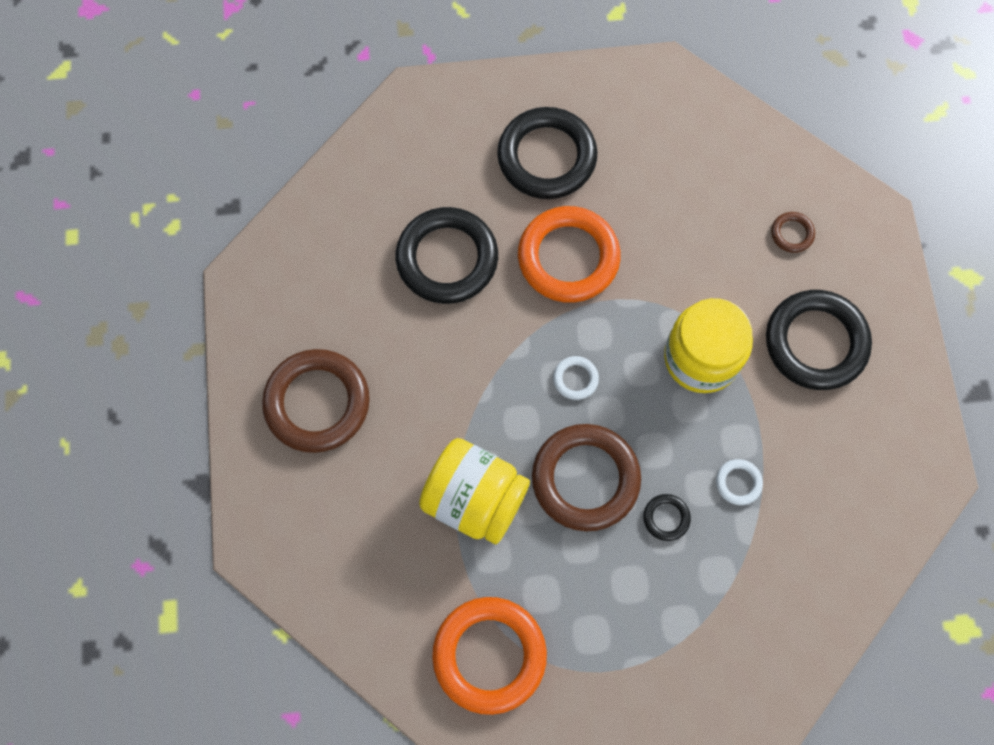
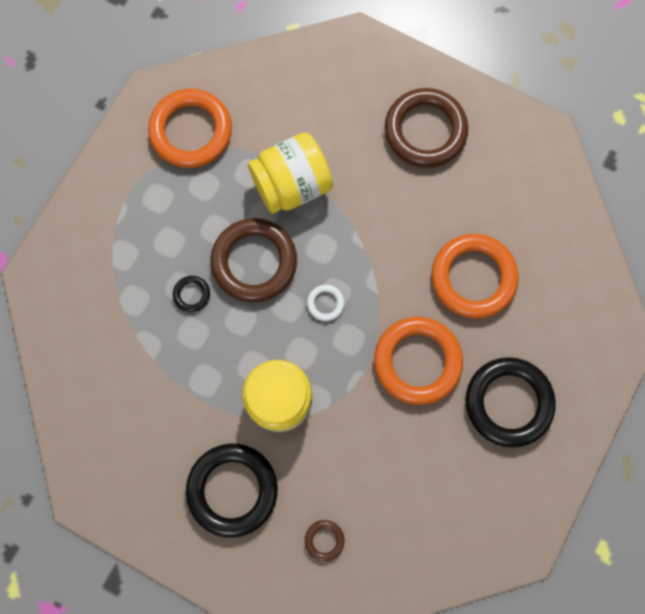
camera: 125 degrees right, 5 degrees up
(447, 259) = (473, 277): black ring -> orange ring
(738, 483) = (179, 358): white ring -> none

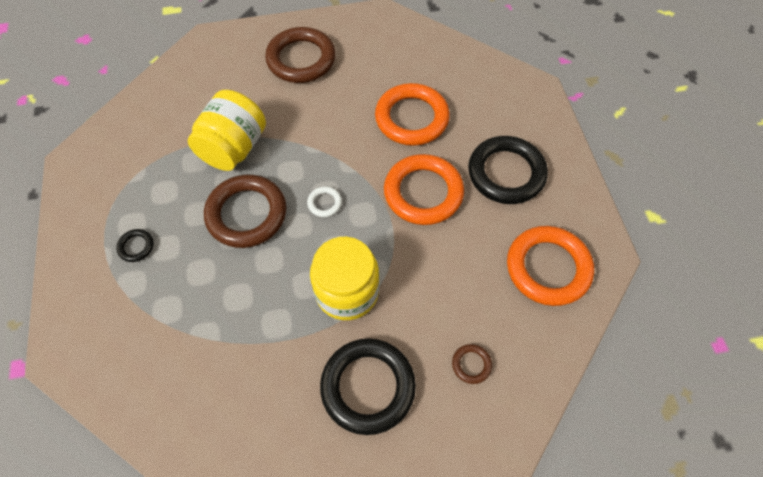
camera: 40 degrees left, 15 degrees down
(191, 131) = (125, 164): orange ring -> orange ring (548, 268)
(191, 294) = (214, 270): black ring -> black ring (136, 247)

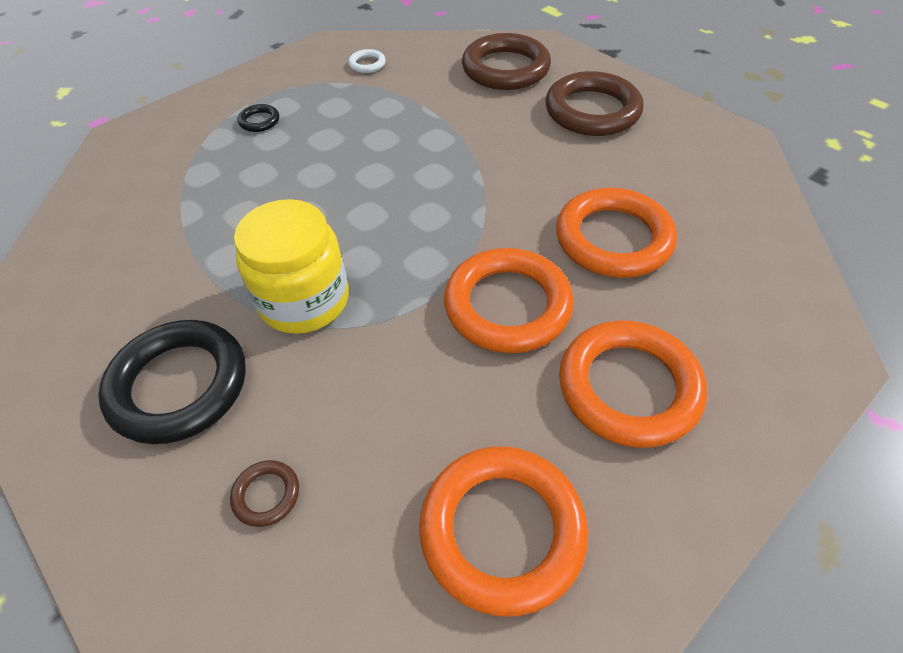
camera: 60 degrees right, 10 degrees down
(234, 148) = (426, 123): yellow jar -> none
(247, 214) = (351, 171): brown ring -> brown ring (505, 69)
(324, 203) = (413, 222): white ring -> white ring (367, 64)
(506, 173) = (628, 387): black ring -> orange ring

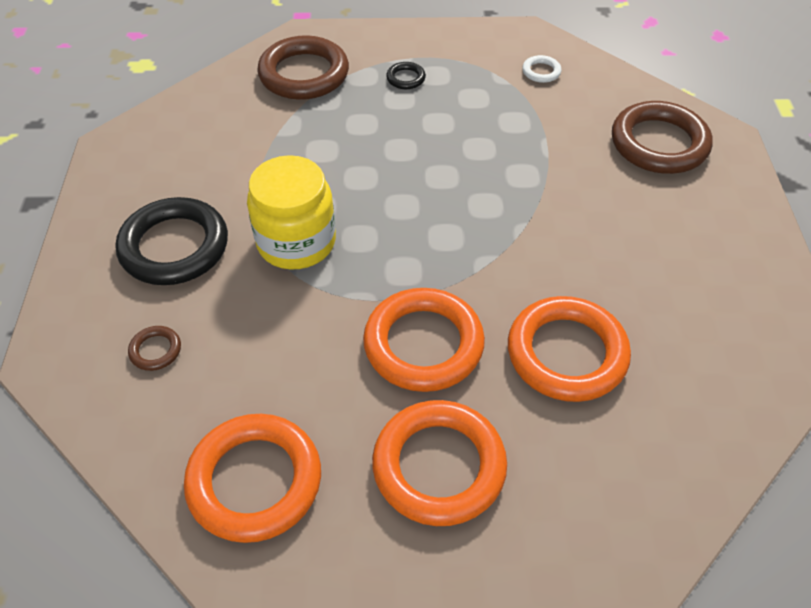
camera: 40 degrees right, 0 degrees up
(592, 111) = (691, 232): brown ring -> brown ring (304, 74)

